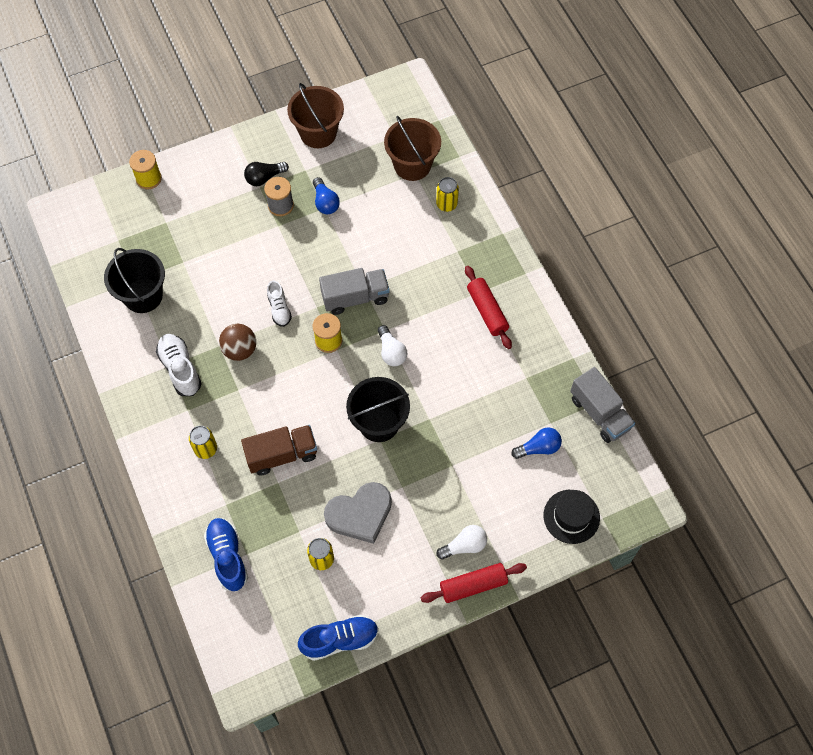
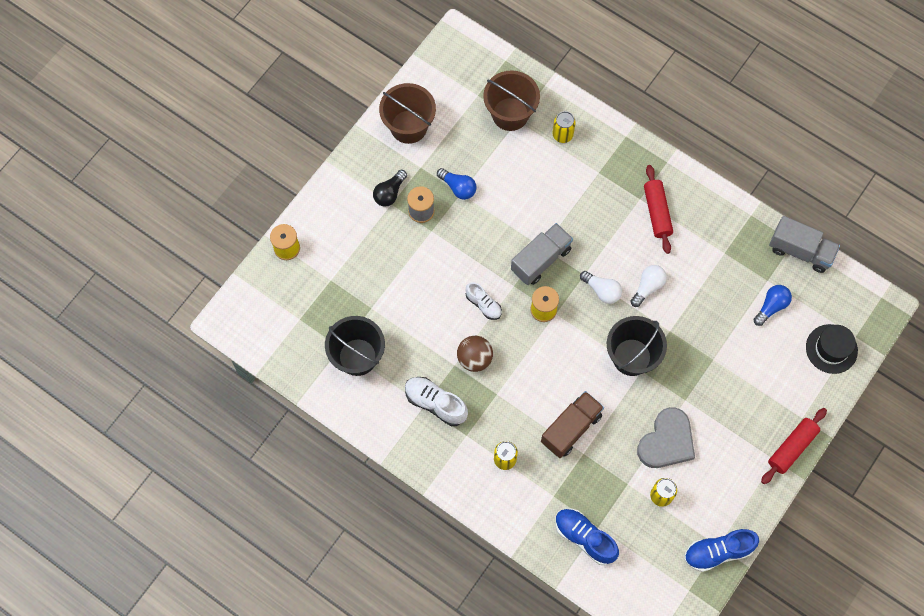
camera: 30 degrees left, 5 degrees up
(339, 640) = (718, 552): blue shoe -> blue shoe turned 150 degrees counterclockwise
(464, 546) = (765, 420): white light bulb -> white light bulb (647, 287)
(487, 311) = (657, 212): red rolling pin -> red rolling pin turned 45 degrees clockwise

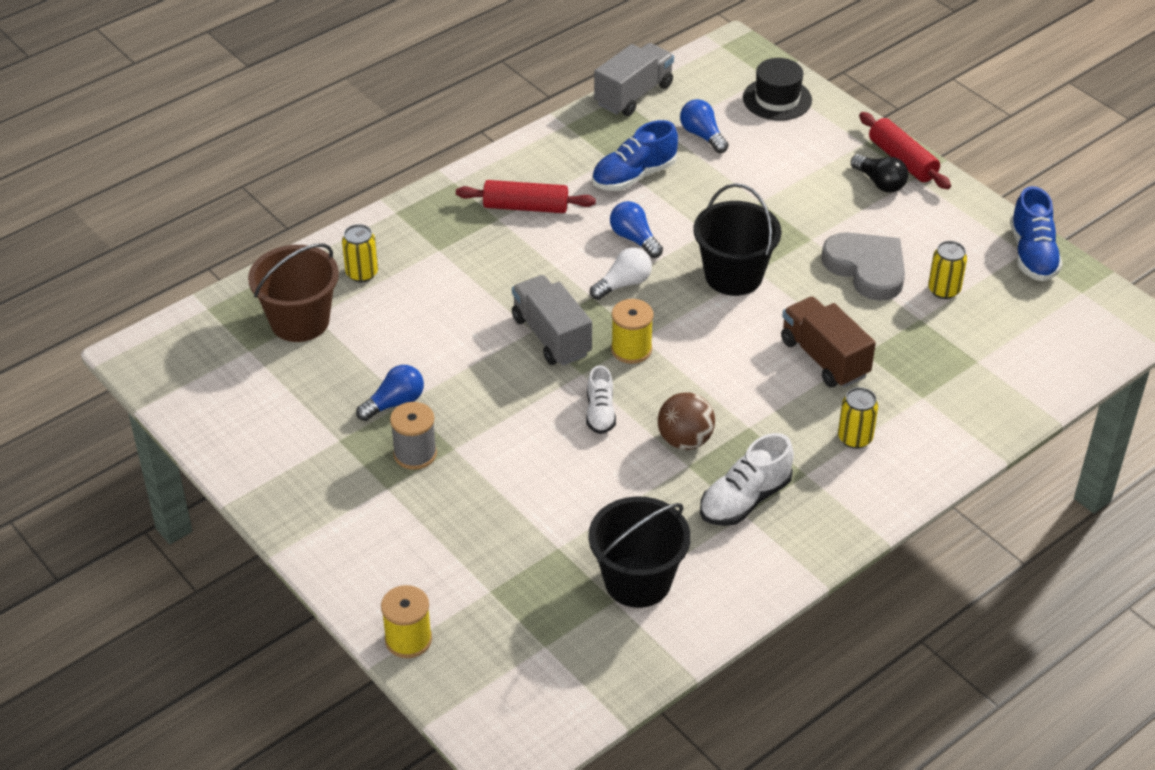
camera: 75 degrees left, 25 degrees down
(390, 193) = (367, 486): black light bulb -> black light bulb (880, 182)
(408, 126) = (261, 440): brown bucket -> none
(483, 304) = (600, 413): white shoe -> white shoe turned 120 degrees clockwise
(585, 538) = (991, 377): blue shoe -> blue shoe (634, 176)
(647, 287) = (634, 239): white light bulb -> blue light bulb

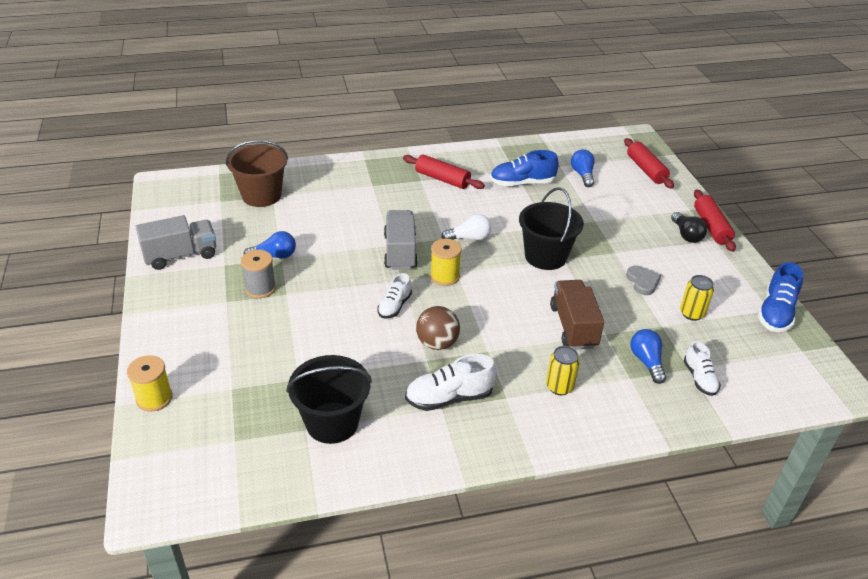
camera: 25 degrees right, 5 degrees down
(362, 273) = (318, 183): yellow can -> none
(633, 95) = (554, 143): grey truck -> grey truck (181, 255)
(634, 239) = (496, 216): blue light bulb -> blue light bulb (646, 362)
(777, 99) = (646, 170): black hat -> red rolling pin
(867, 268) = (642, 282): grey heart -> grey heart, size x0.55
(994, 369) = (699, 378): none -> white shoe

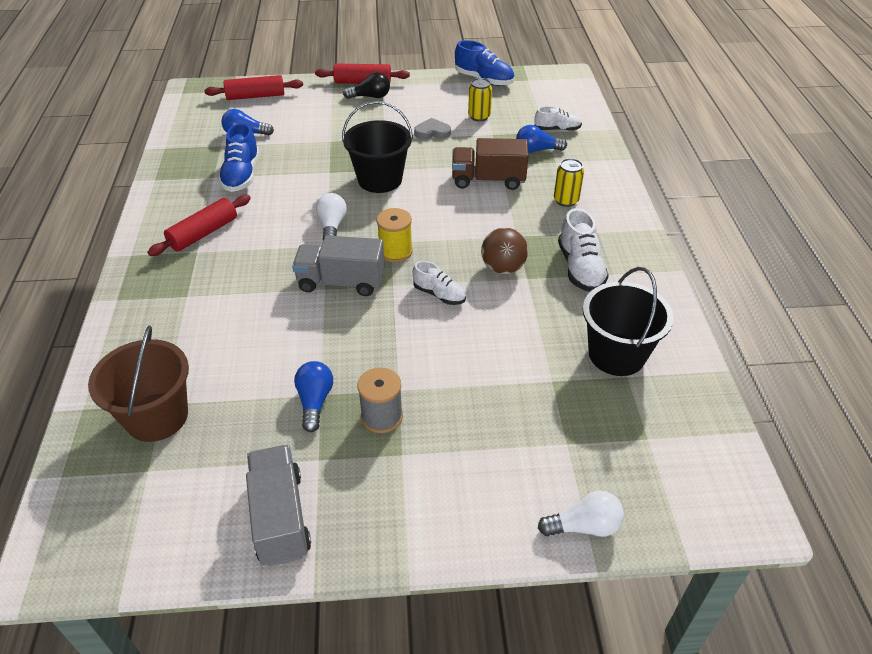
camera: 80 degrees left, 5 degrees up
(154, 398) = (584, 526): yellow spool -> white light bulb

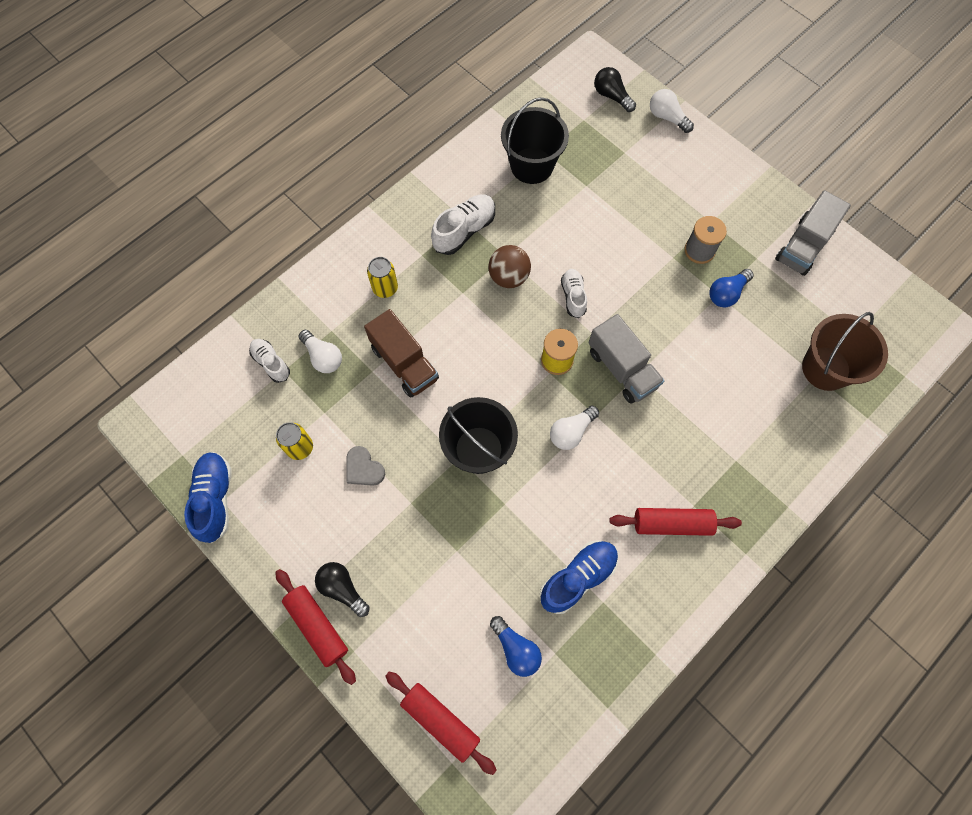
camera: 130 degrees left, 25 degrees up
(537, 150) = (323, 357): blue light bulb -> white light bulb
(665, 491) = (611, 96): none -> black light bulb

